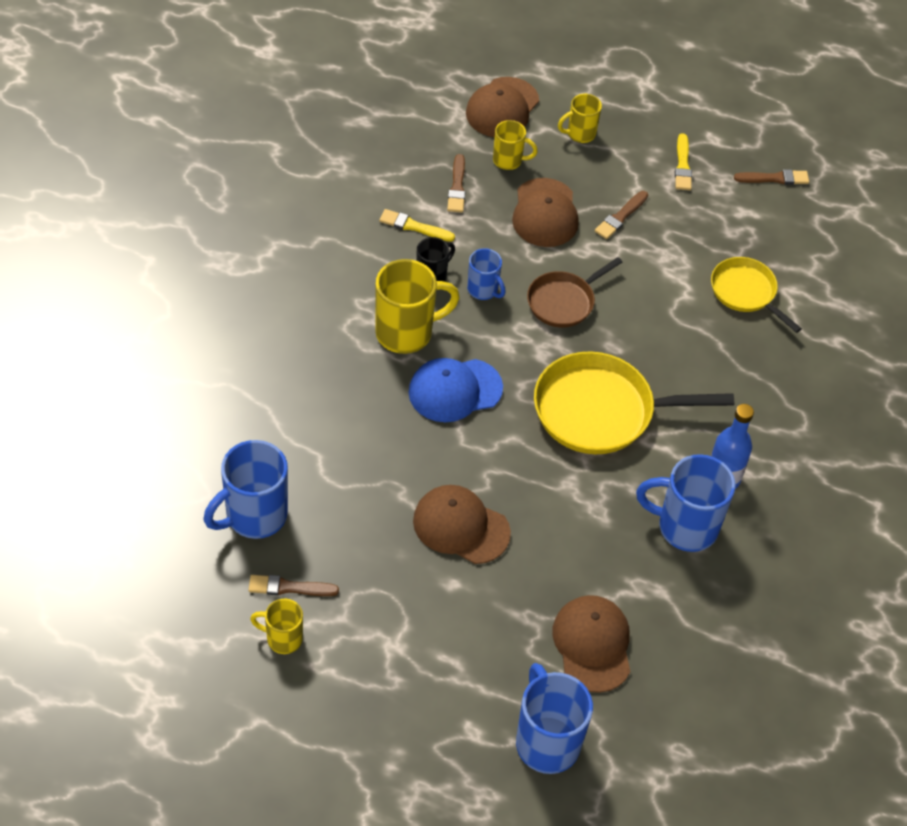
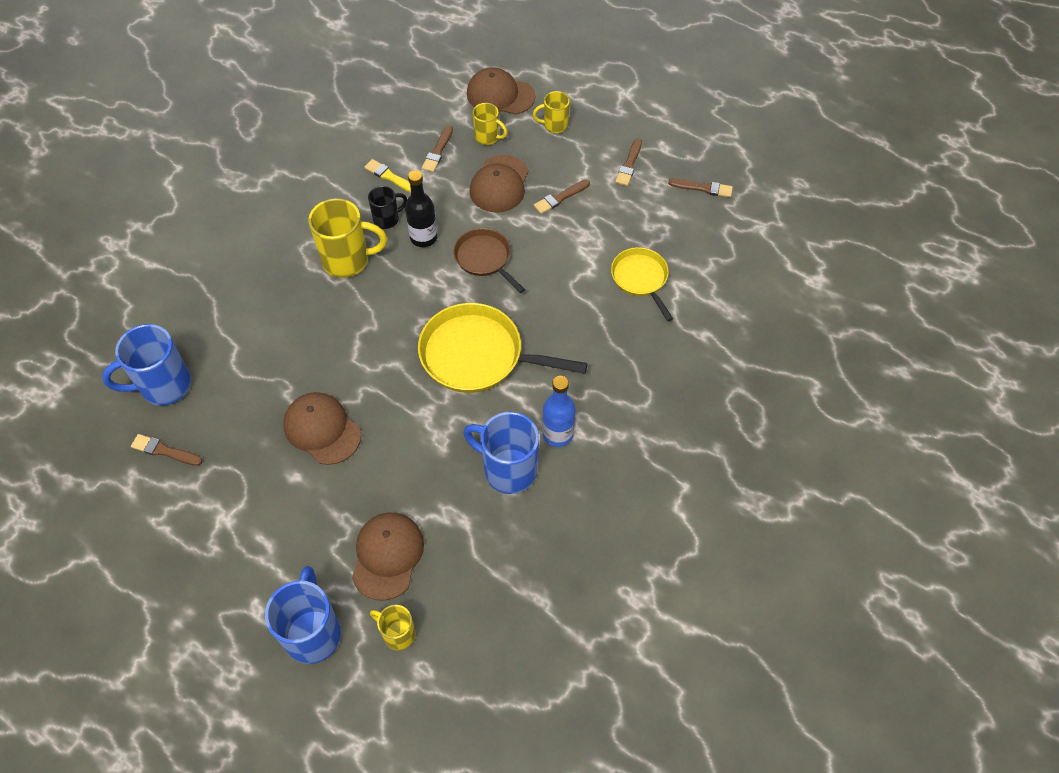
camera: 20 degrees right, 5 degrees up
(282, 638) = (140, 492): yellow mug -> yellow mug (398, 634)
(455, 390) = (366, 315): blue cap -> none
(483, 290) = (423, 237): blue mug -> black bottle
(502, 108) = (500, 95): brown cap -> brown cap turned 60 degrees clockwise
(563, 301) = (485, 258): brown pan -> brown pan turned 75 degrees clockwise
(682, 165) = (629, 164): yellow brush -> brown brush

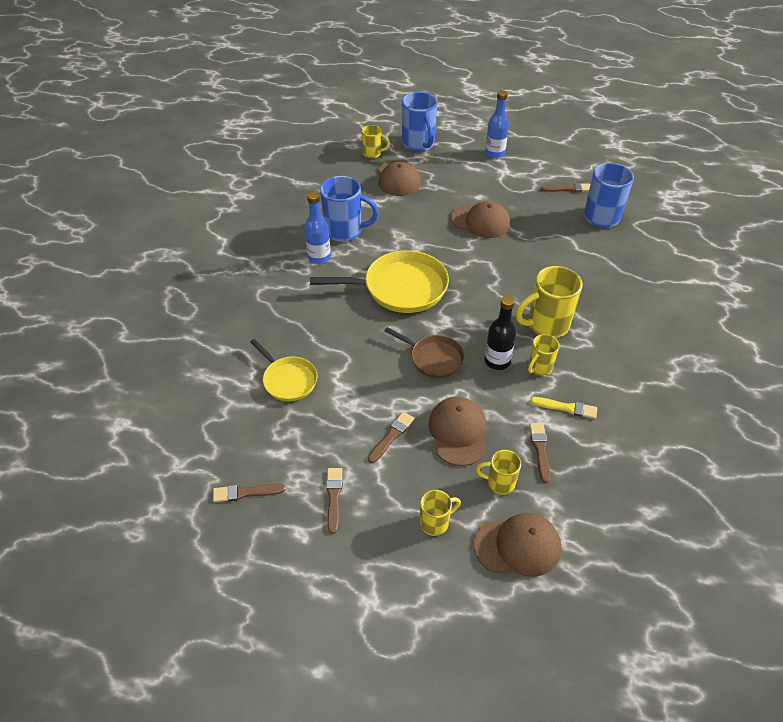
camera: 160 degrees right, 10 degrees down
(210, 565) = (494, 153): none -> blue bottle
(387, 219) = (539, 367): black mug -> yellow mug

